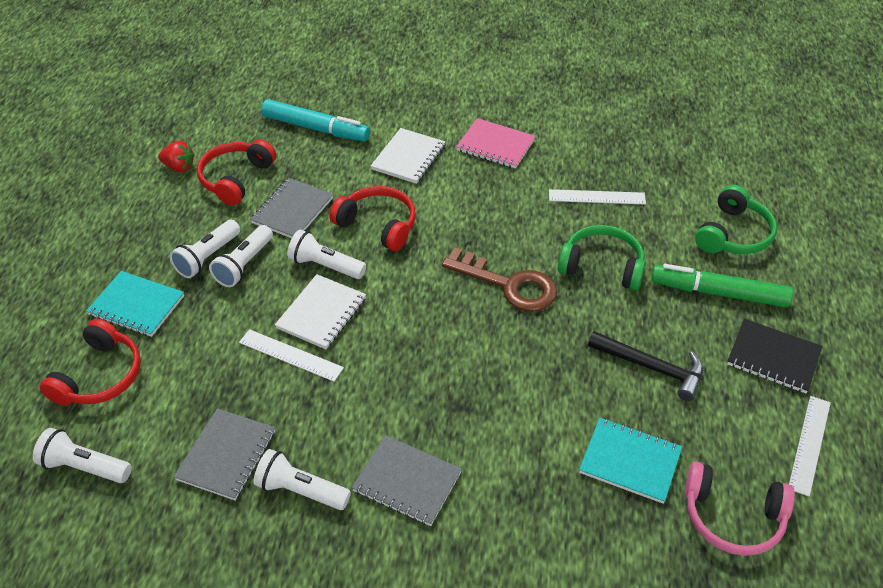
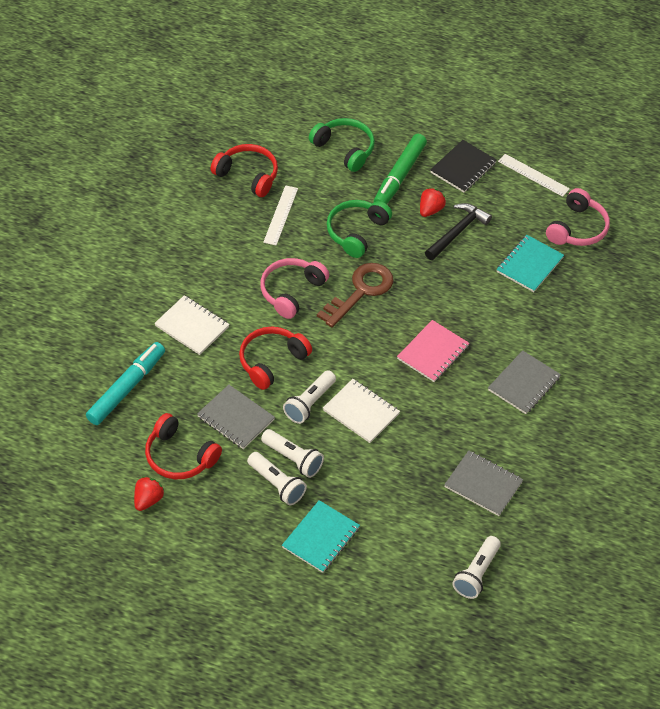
camera: 80 degrees left, 5 degrees up
(99, 376) = (391, 564): red headphones -> red headphones (248, 175)
(291, 355) = (398, 437): white ruler -> none
(301, 490) = (520, 444): white flashlight -> none
(485, 224) = (291, 291): none -> pink headphones
(495, 145) = (195, 264): pink notebook -> pink notebook (433, 352)
(676, 333) = (430, 210): none -> red strawberry

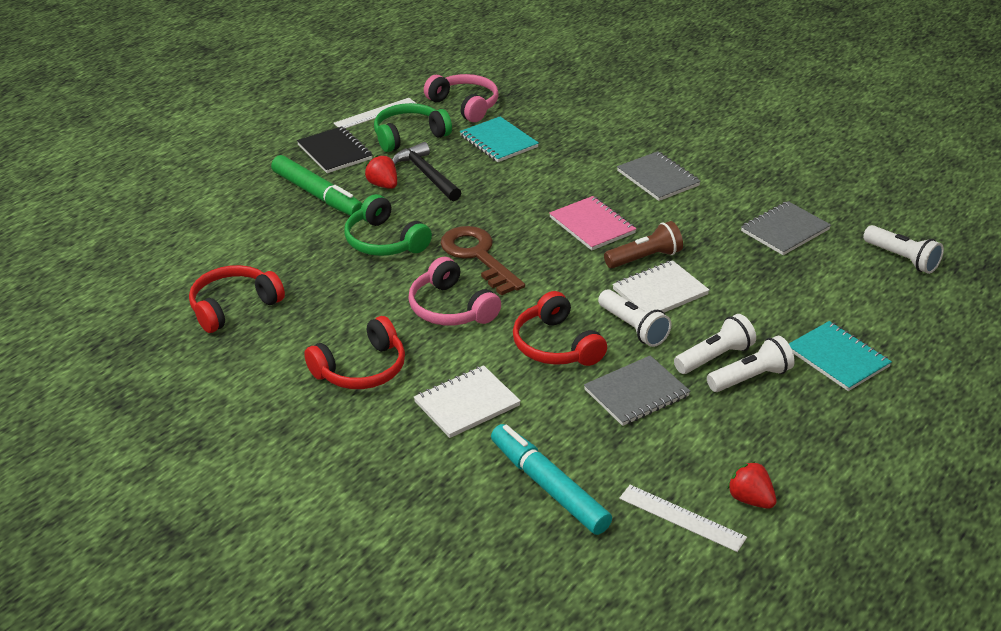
camera: 70 degrees left, 15 degrees down
(179, 456) = (684, 455): red headphones -> red headphones (361, 369)
(280, 215) = (319, 293): white ruler -> white ruler (682, 518)
(344, 149) = (246, 224): green headphones -> green headphones (409, 136)
(402, 395) = (644, 258): none -> brown flashlight

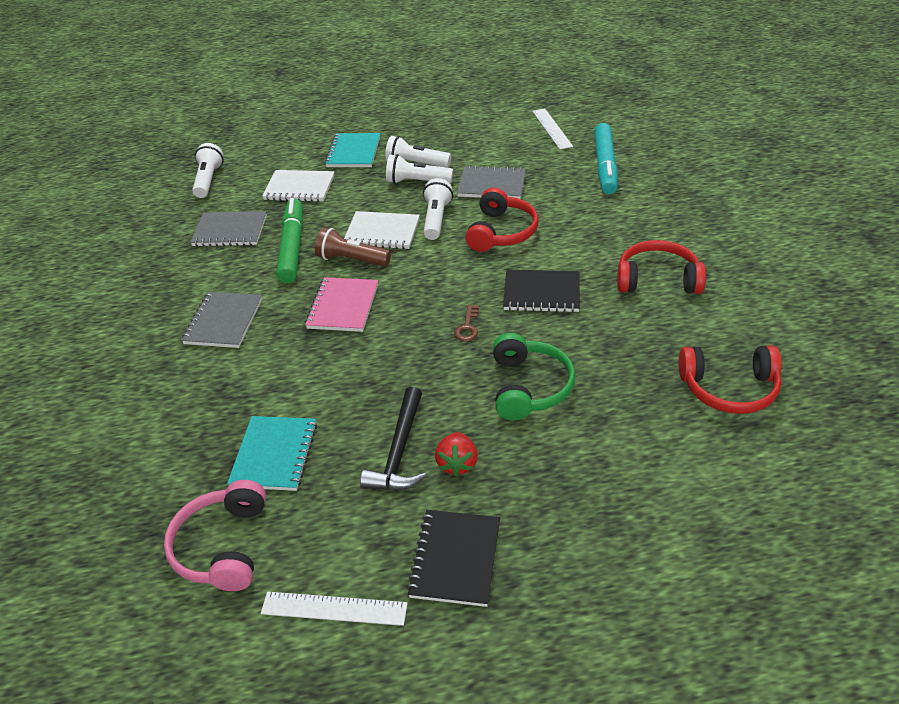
camera: 135 degrees left, 5 degrees up
(317, 195) = (538, 493): green marker -> green marker (292, 247)
(409, 136) = (346, 530): green headphones -> none
(451, 308) = (541, 293): pink headphones -> black notebook
(467, 404) = (604, 224): white notebook -> white notebook (299, 188)
(478, 256) = (467, 327): brown key -> brown key, size x0.43
(750, 499) = (507, 121): red strawberry -> none

